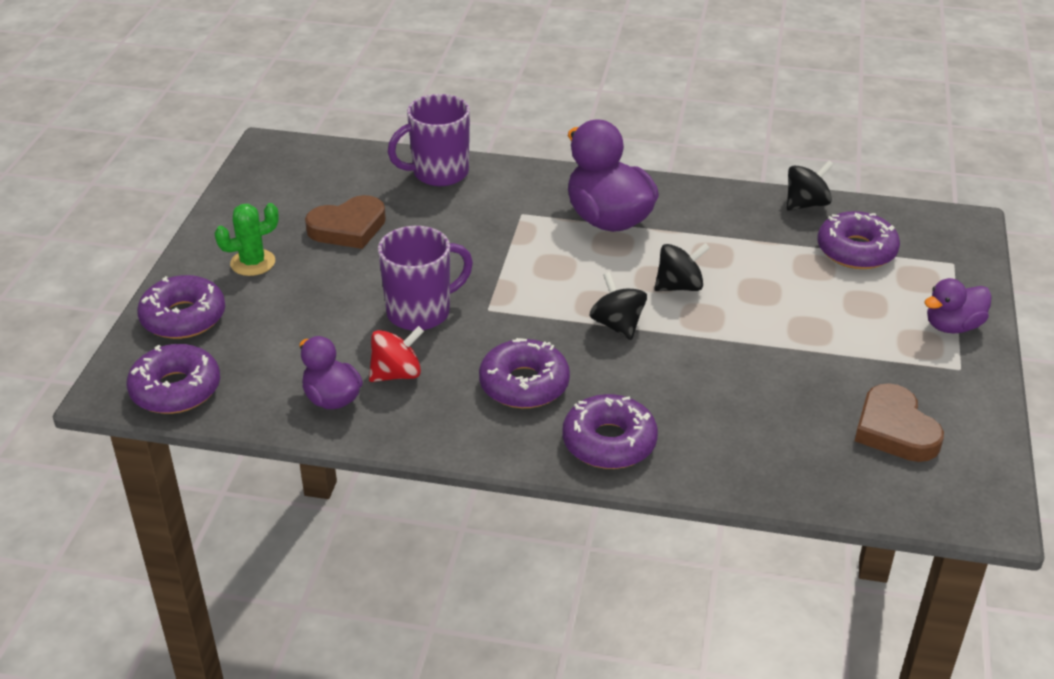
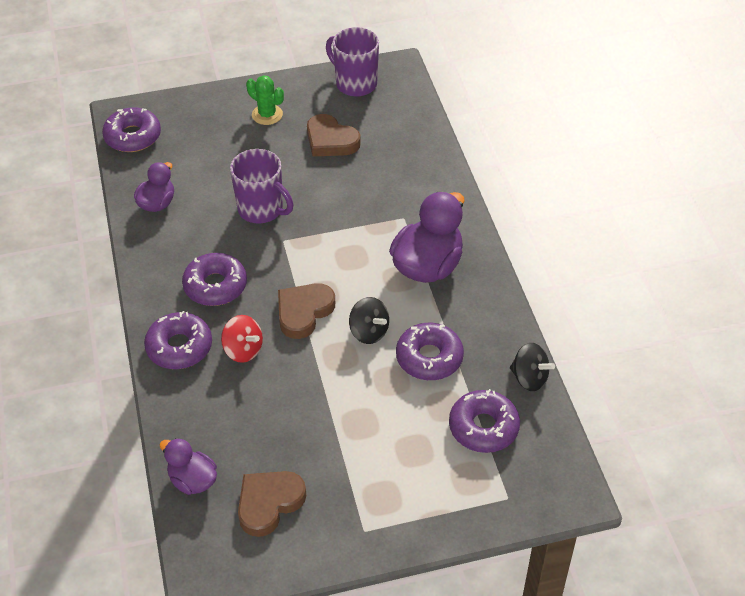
camera: 65 degrees right, 10 degrees up
(183, 317) = (197, 110): purple donut -> purple donut (429, 358)
(397, 374) = (194, 223): red spinning top -> red spinning top (243, 350)
(438, 173) = (424, 158): purple mug -> purple mug (355, 83)
(617, 325) = (304, 312): black spinning top -> brown heart
(952, 326) = (417, 515): purple duck -> purple duck (192, 480)

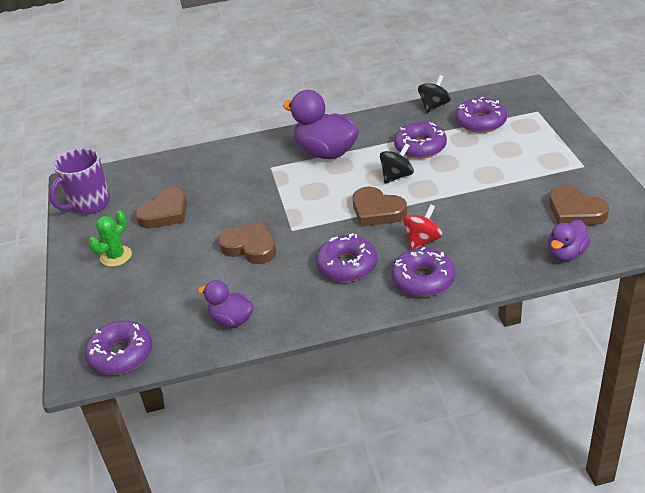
camera: 85 degrees left, 10 degrees down
(261, 209) = (250, 247): purple mug -> brown heart

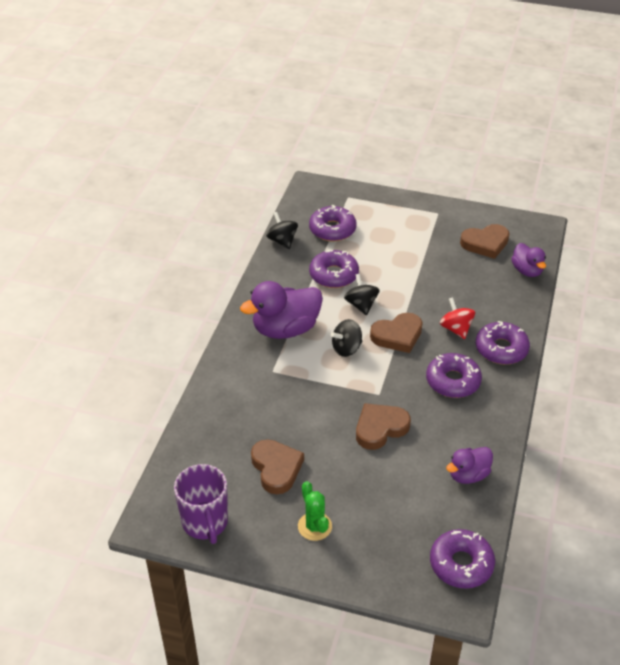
camera: 65 degrees left, 5 degrees up
(332, 191) = (346, 348): none -> black spinning top

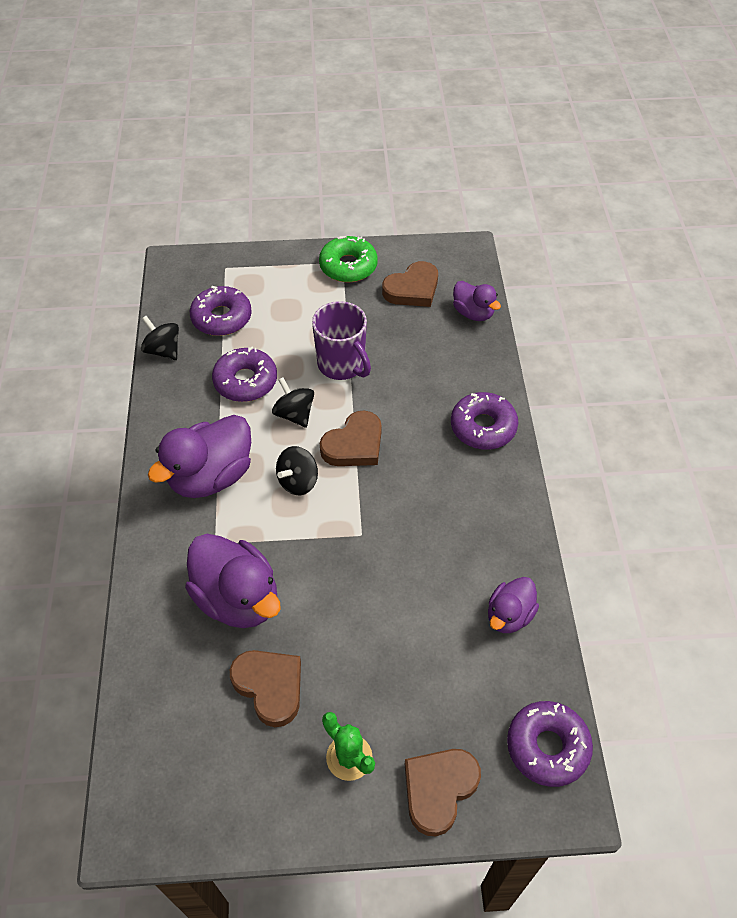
camera: 20 degrees left, 10 degrees up
(205, 523) = (204, 804): purple mug -> purple mug (342, 365)
(275, 409) = (238, 598): none -> purple duck
(380, 428) = (380, 583): brown heart -> brown heart (439, 789)
(441, 217) = (348, 266): none -> green donut
(453, 381) = (443, 489): purple donut -> none
(456, 329) = (420, 415): red spinning top -> none

